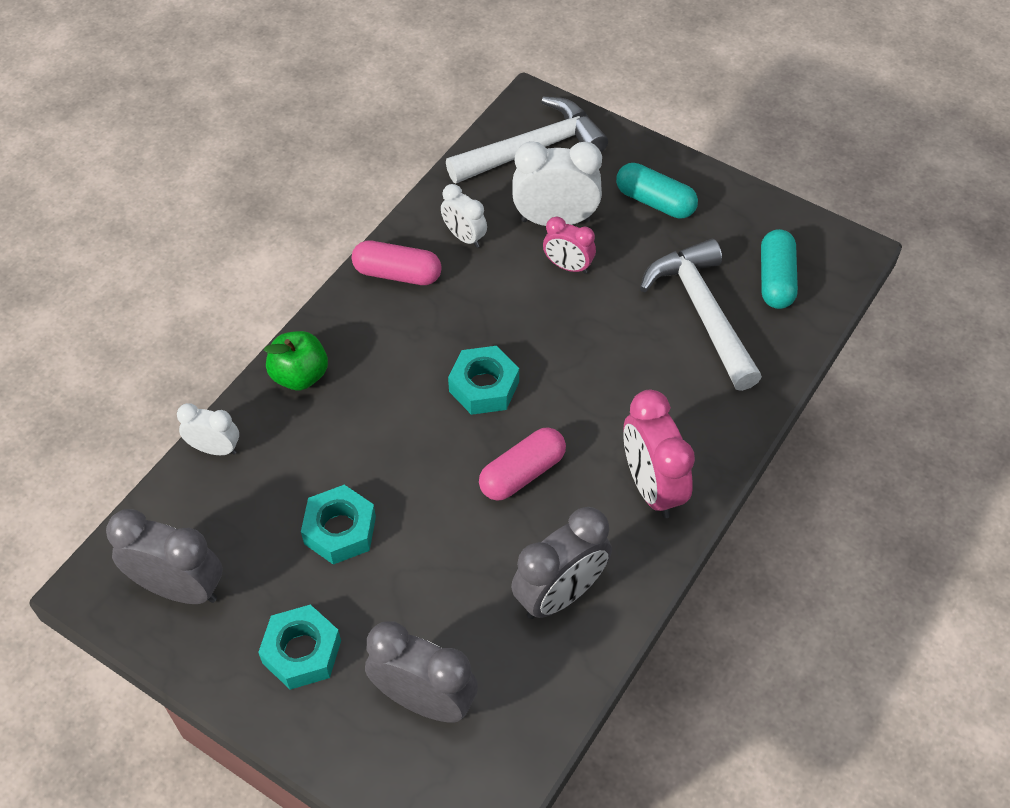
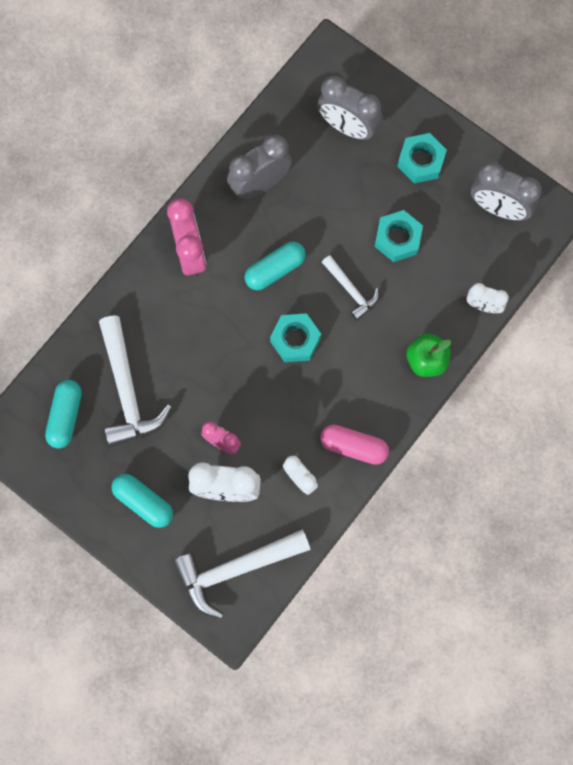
camera: 175 degrees left, 20 degrees up
(408, 454) = (351, 291): none -> white hammer
(522, 473) = (275, 269): pink capsule -> turquoise capsule

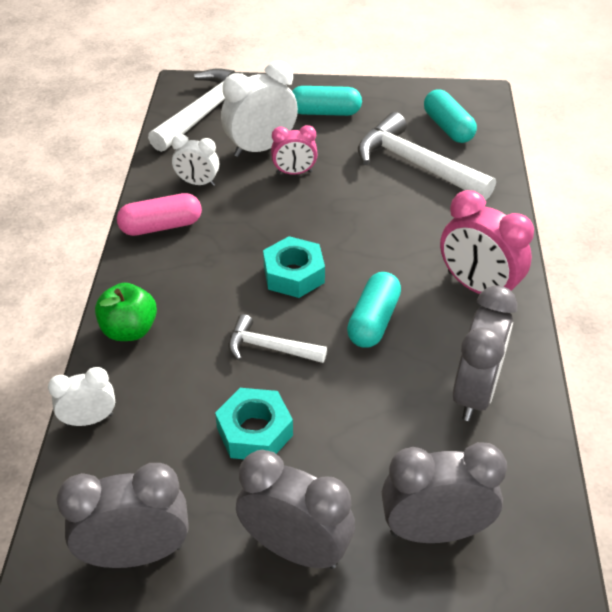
camera: 145 degrees right, 30 degrees down
(421, 161) = (295, 548): turquoise nut -> grey clock

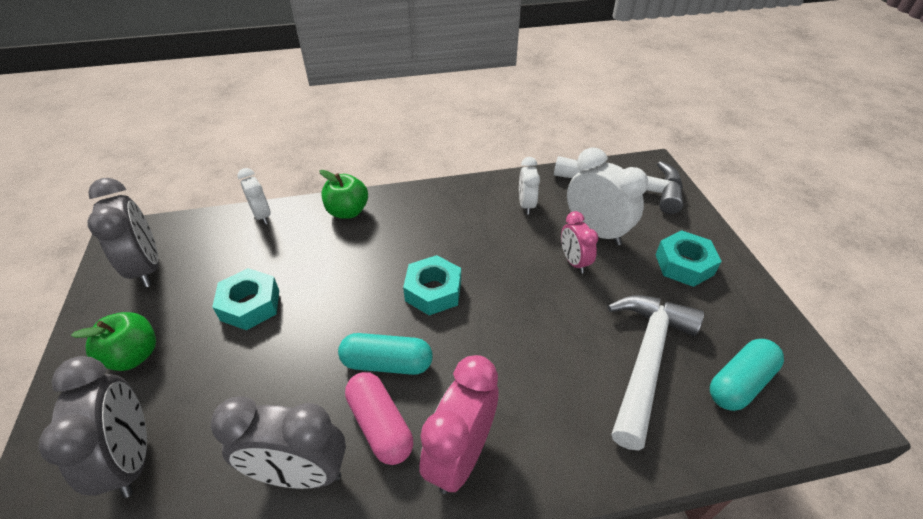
camera: 75 degrees right, 0 degrees up
(161, 226) = (464, 198): pink capsule -> pink capsule (380, 425)
(269, 347) = (341, 294): white hammer -> none
(295, 548) = (134, 355): grey clock -> green apple
(325, 112) = (684, 264): turquoise capsule -> turquoise nut

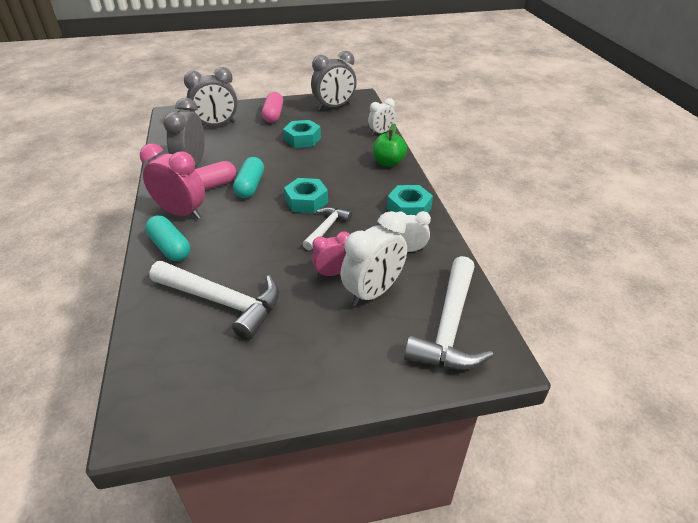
camera: 90 degrees right, 5 degrees down
(134, 355) = (273, 115): green apple -> pink capsule
(492, 269) = (326, 228): none -> white hammer
(684, 264) = (326, 351): turquoise nut -> turquoise nut (409, 208)
(740, 383) = (186, 357): turquoise capsule -> turquoise capsule (170, 247)

